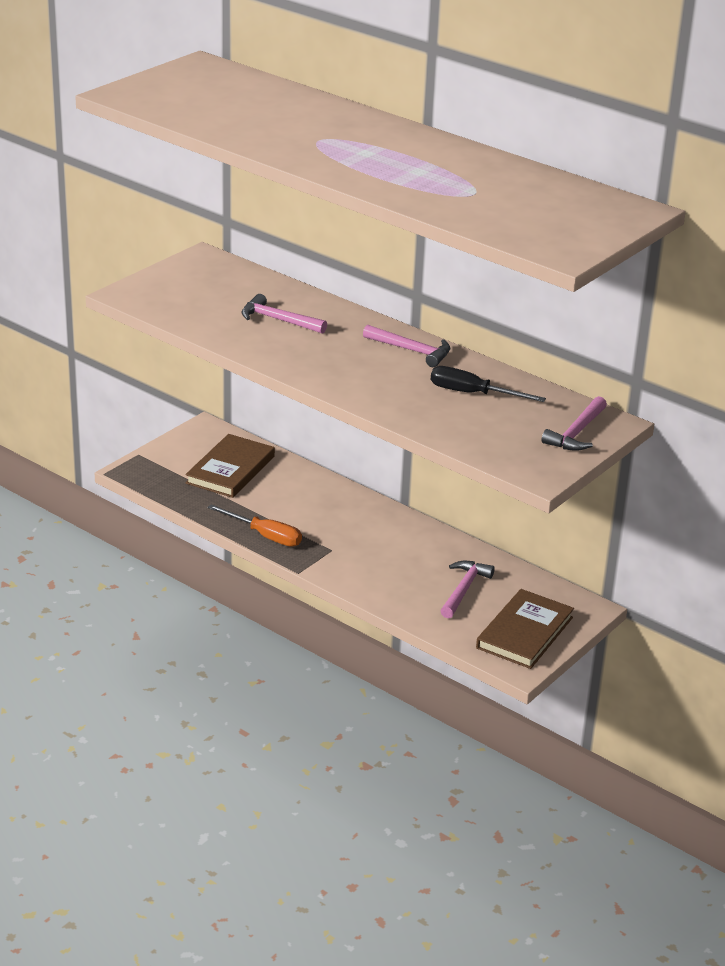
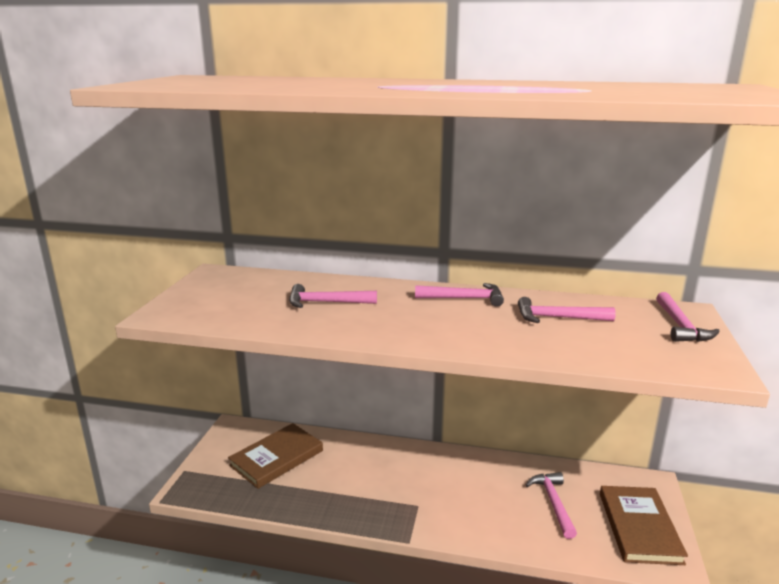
camera: 25 degrees left, 10 degrees down
(230, 470) = (276, 458): brown book -> brown book turned 45 degrees clockwise
(265, 536) = (351, 513): orange screwdriver -> none
(472, 394) = (558, 318): black screwdriver -> pink hammer

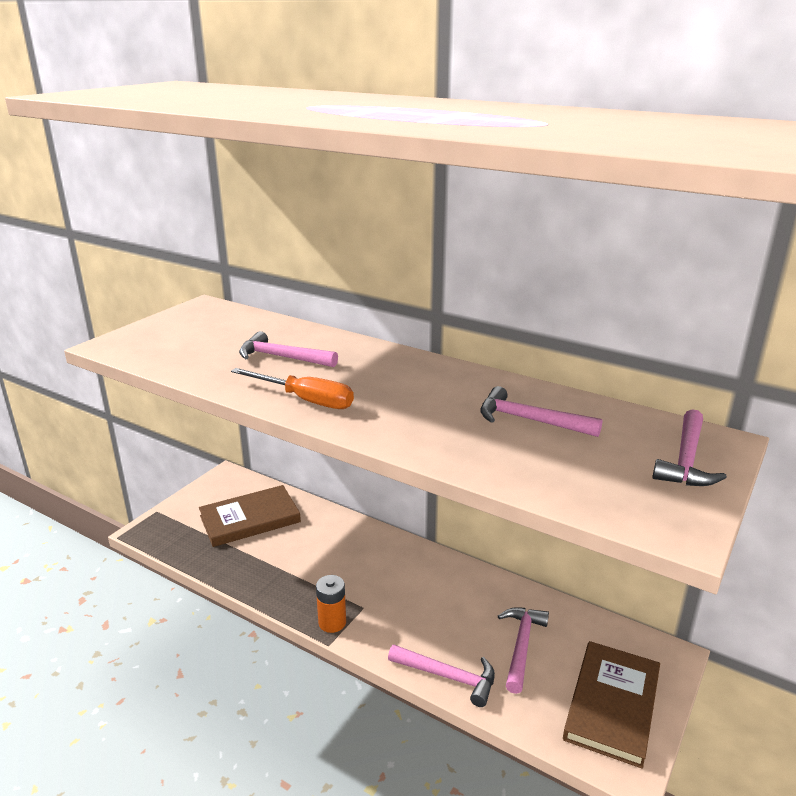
camera: 20 degrees right, 5 degrees up
(379, 331) = (305, 400): none -> orange screwdriver
(401, 524) = (332, 622): none -> orange battery
(464, 298) = (439, 377): pink hammer -> pink hammer (448, 676)

